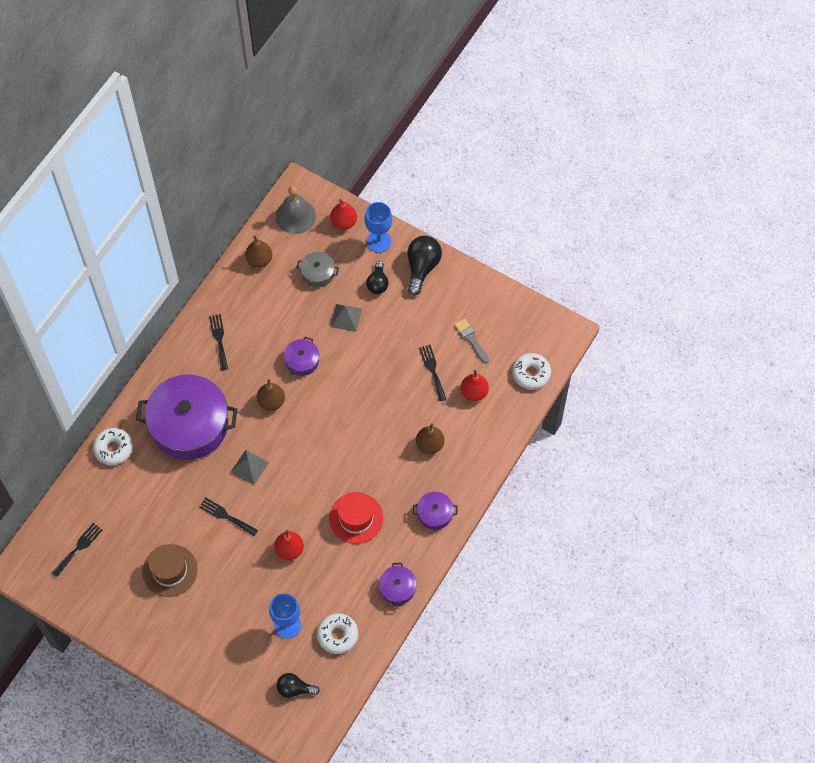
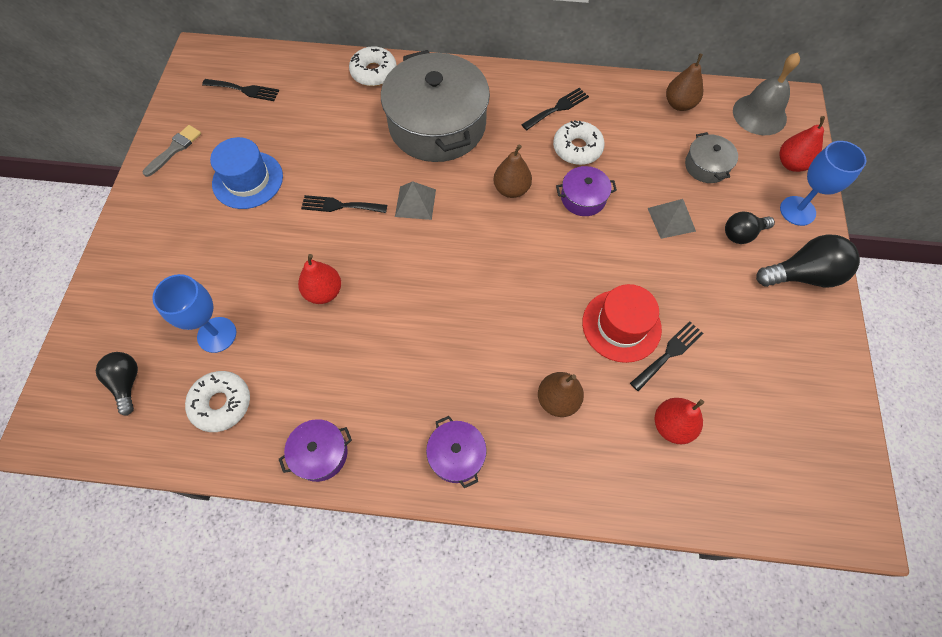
camera: 65 degrees right, 0 degrees up
(170, 570) = (248, 180): brown hat -> blue hat
(189, 425) = (437, 125): purple pot -> grey pot
(226, 516) = (340, 205): black fork -> black fork turned 90 degrees counterclockwise
(356, 518) = (402, 351): red hat -> red hat (621, 325)
(471, 339) = (748, 384): grey brush -> grey brush (175, 149)
(531, 373) = (755, 498): white donut -> white donut (577, 148)

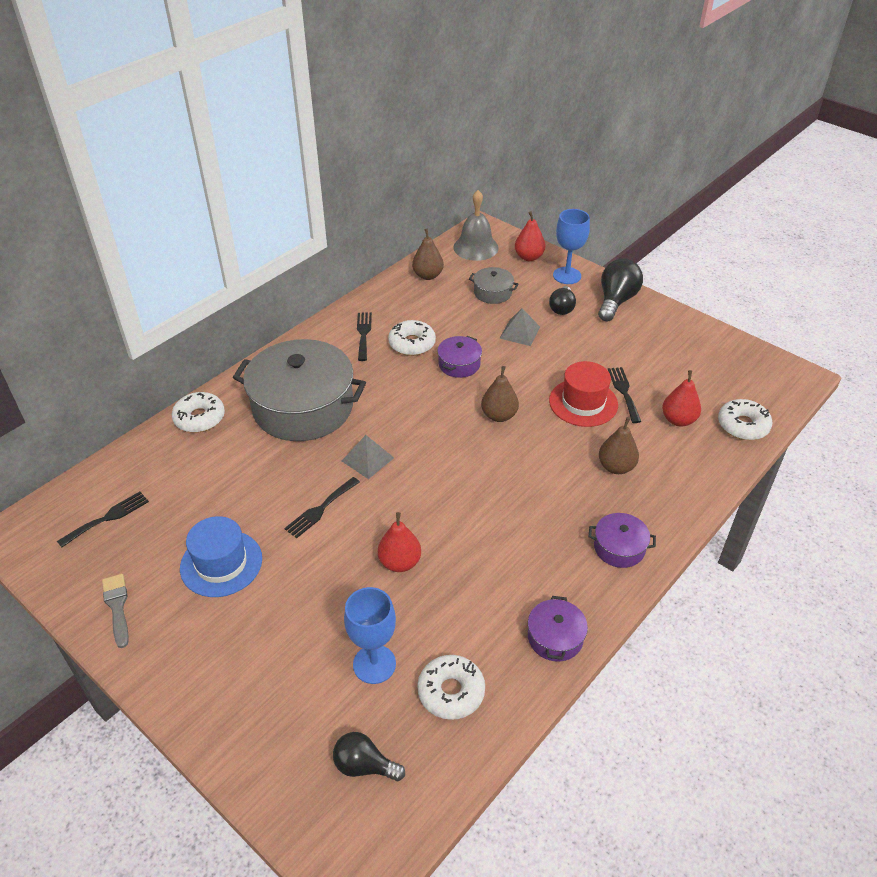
camera: 55 degrees left, 20 degrees down
(511, 189) = (412, 397): brown pear -> brown pear (499, 415)
(719, 495) = (743, 425): none -> white donut

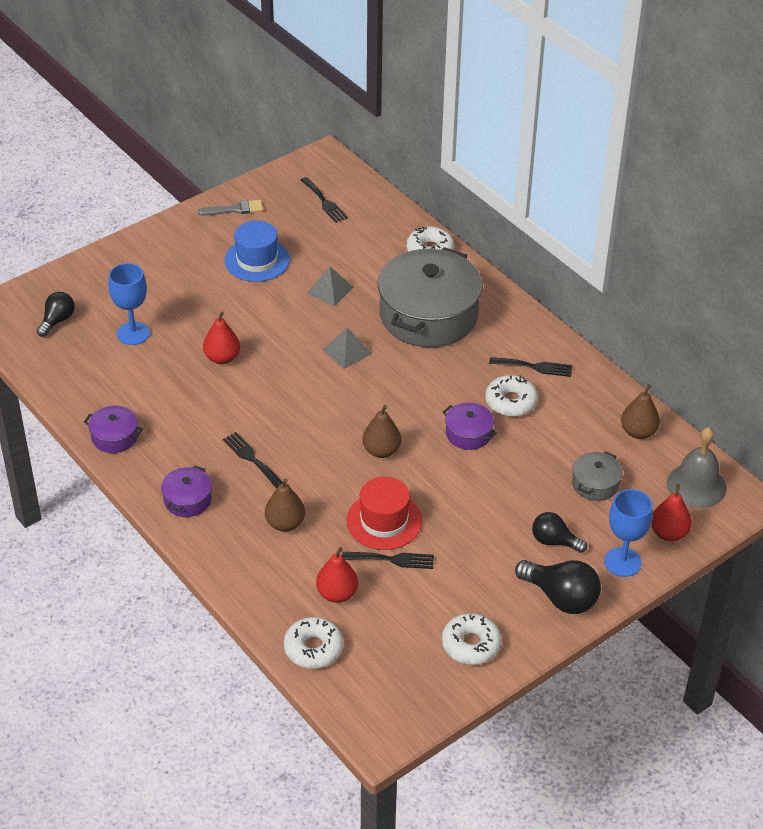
camera: 100 degrees right, 0 degrees up
(320, 509) = (295, 317): black fork -> black fork (251, 458)
(451, 692) = (93, 370): white donut -> white donut (471, 645)
(520, 332) = (514, 493): grey pyramid -> grey pyramid (329, 290)

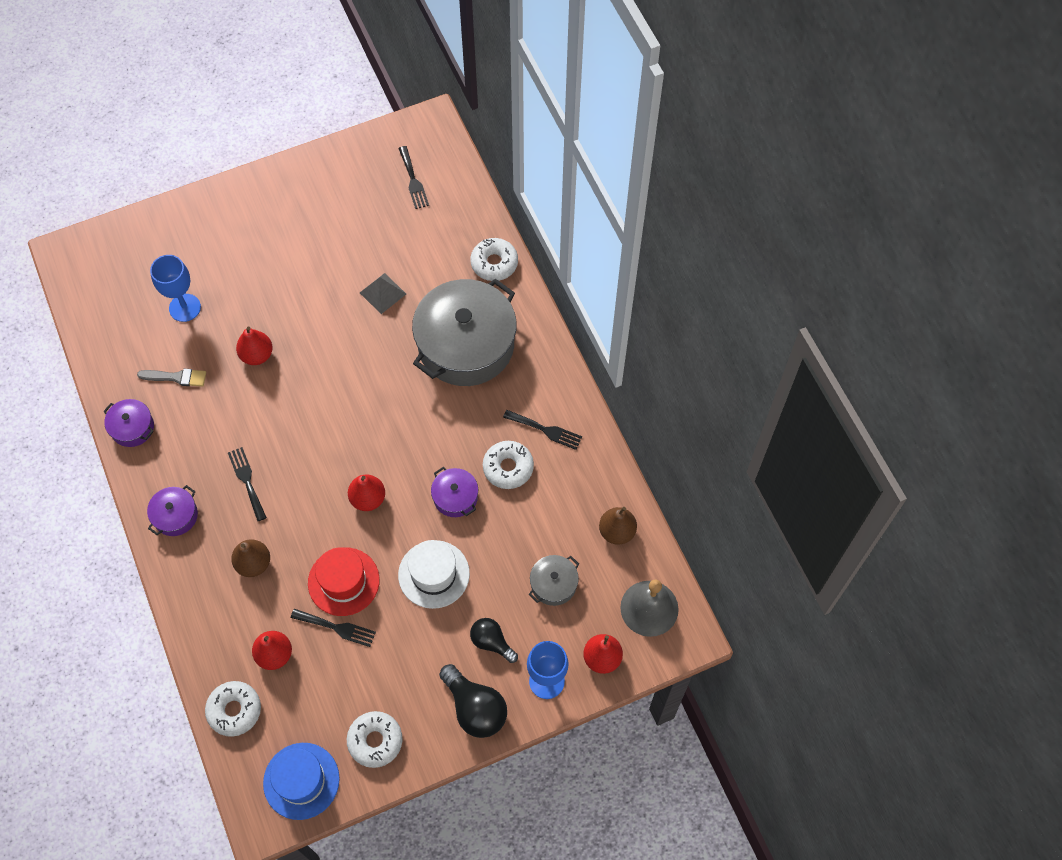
camera: 15 degrees right, 20 degrees up
(57, 321) = (121, 277): black light bulb -> none
(234, 209) = (325, 173): grey brush -> grey brush (176, 377)
(257, 260) = (326, 241): blue hat -> blue hat (301, 781)
(347, 351) = (375, 372): grey pyramid -> none
(381, 451) = (368, 499): brown pear -> red pear
(473, 498) = (434, 574): none -> white hat

